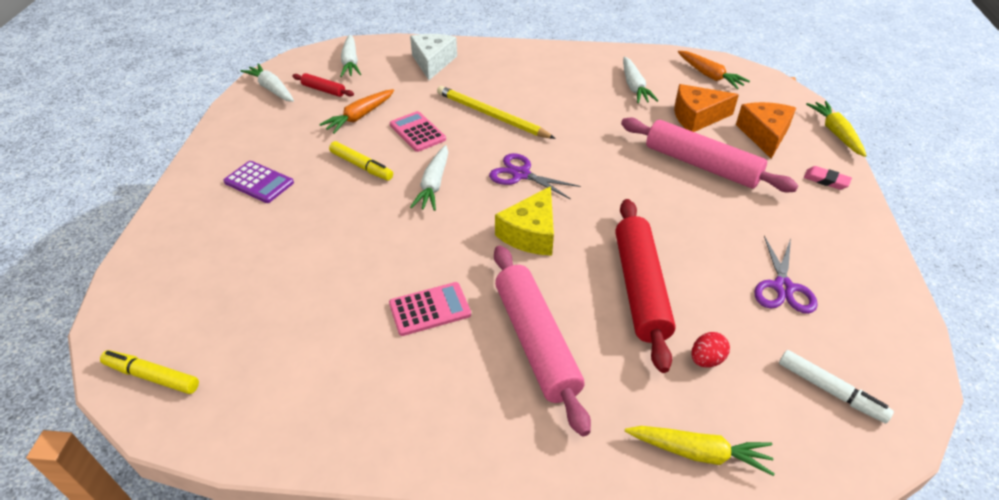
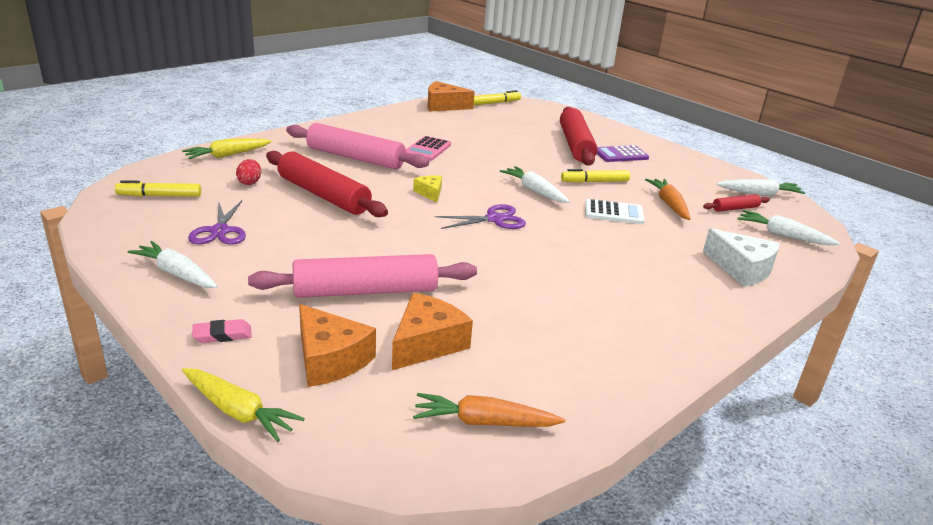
camera: 130 degrees right, 15 degrees down
(233, 418) = (444, 106): none -> orange cheese
(264, 221) = (575, 145): none -> red rolling pin
(417, 132) = (613, 213): pink calculator -> white calculator
(491, 115) = (597, 248): yellow pencil -> none
(530, 234) = (430, 193): yellow cheese -> yellow cheese, size x0.56
(634, 87) = (540, 347): white carrot -> white carrot (176, 273)
(783, 287) = (220, 231): purple scissors -> purple scissors turned 150 degrees counterclockwise
(830, 391) = (159, 196): white marker -> yellow marker

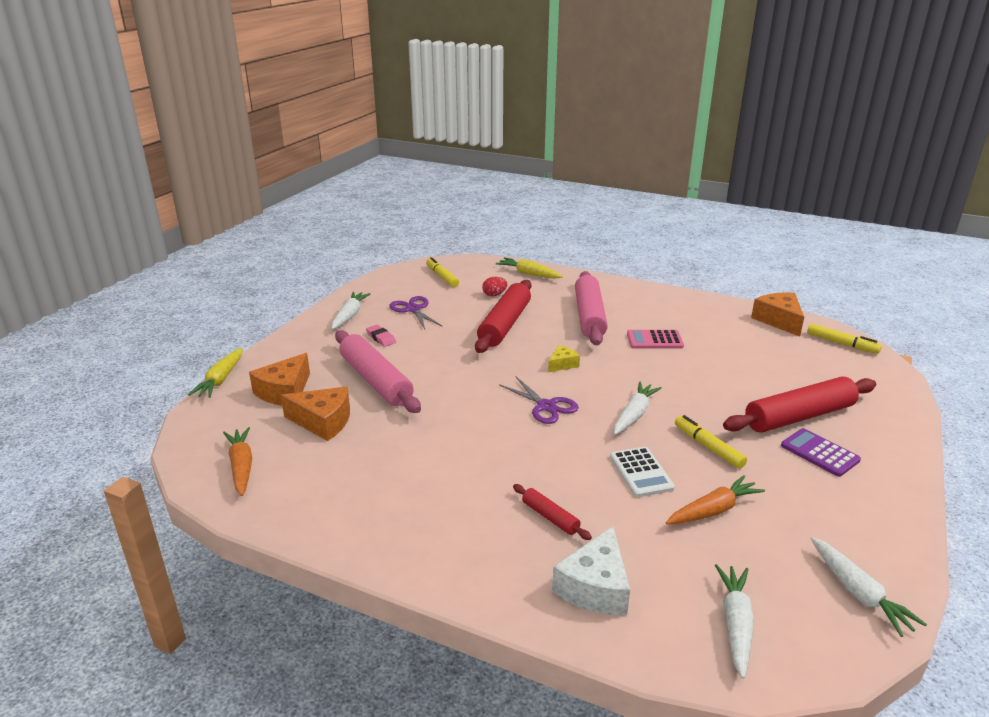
camera: 70 degrees right, 0 degrees up
(220, 231) = (413, 309): purple scissors -> purple scissors turned 90 degrees clockwise
(222, 335) = (292, 351): pink eraser -> pink eraser (381, 338)
(735, 208) = (772, 570): red rolling pin -> red rolling pin (550, 517)

